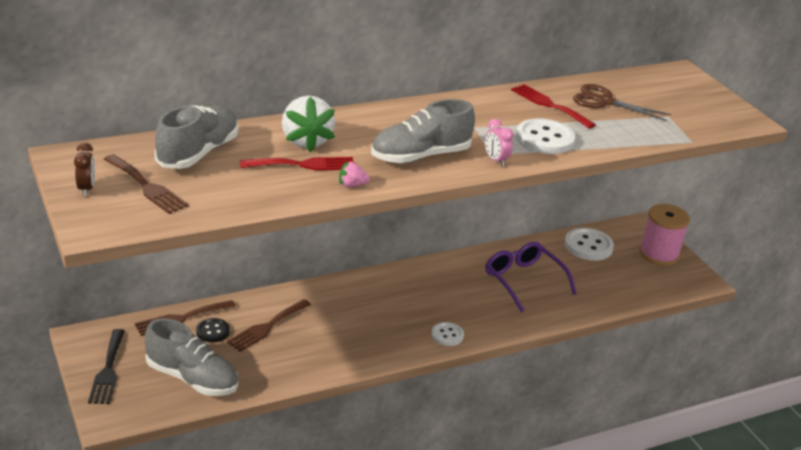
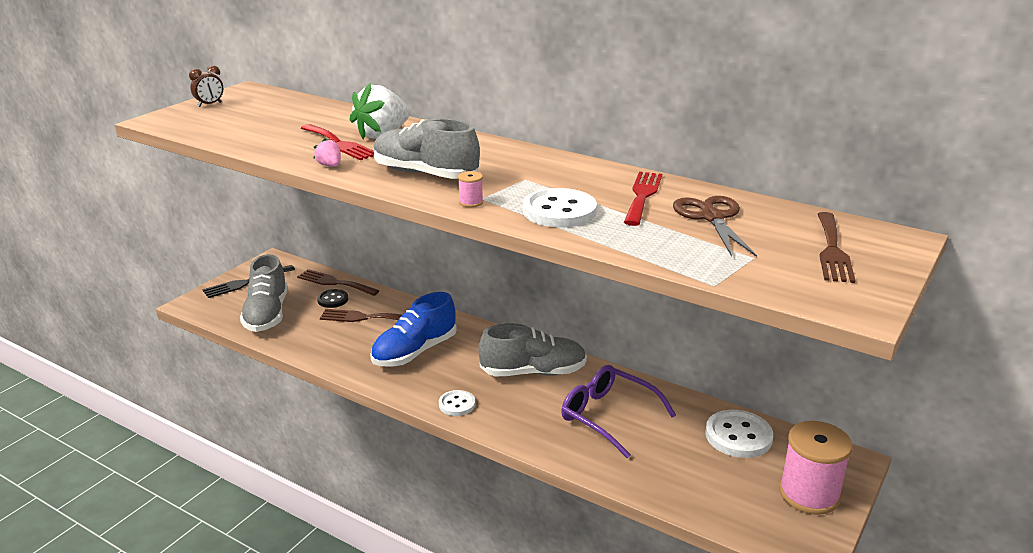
camera: 60 degrees right, 5 degrees down
(147, 186) = (235, 116): brown fork -> brown fork (832, 250)
(198, 153) = (307, 114): grey shoe -> grey shoe (533, 372)
(353, 324) = (414, 352): none -> blue shoe
(495, 160) = (471, 202): pink clock -> pink spool
(523, 280) = (607, 416): purple glasses -> purple glasses turned 75 degrees counterclockwise

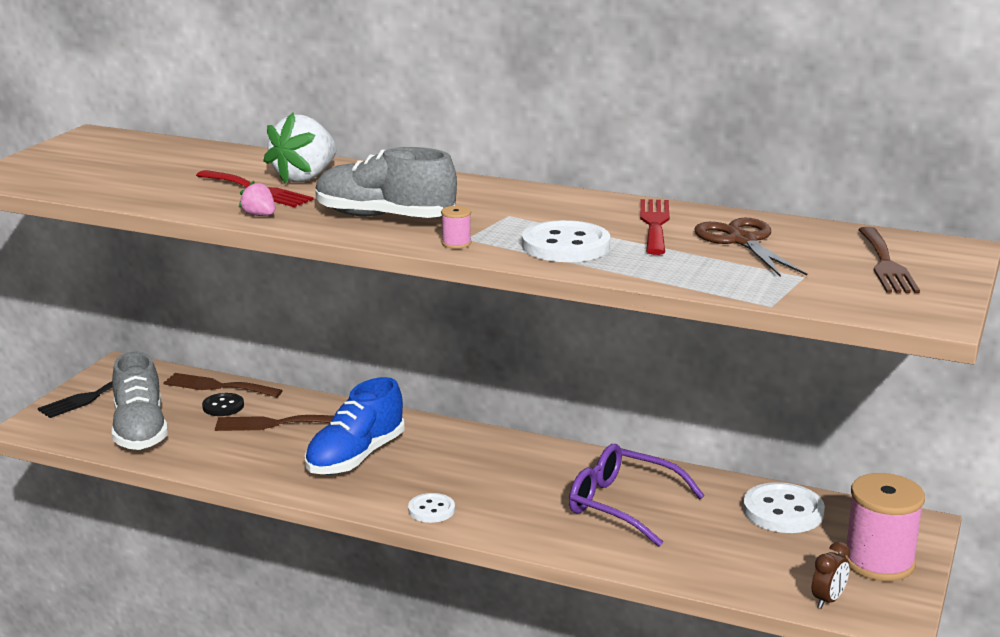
camera: 10 degrees left, 5 degrees down
(209, 104) = (54, 155): brown clock -> brown clock (828, 600)
(533, 372) = (515, 466): grey shoe -> none

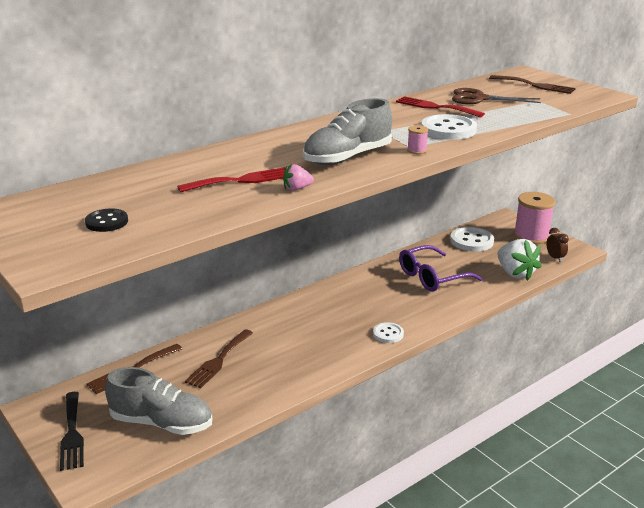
camera: 60 degrees left, 5 degrees up
(223, 406) = (167, 375): black button -> black button (107, 222)
(305, 178) = (234, 163): white strawberry -> white strawberry (515, 273)
(355, 457) = (298, 342): blue shoe -> none

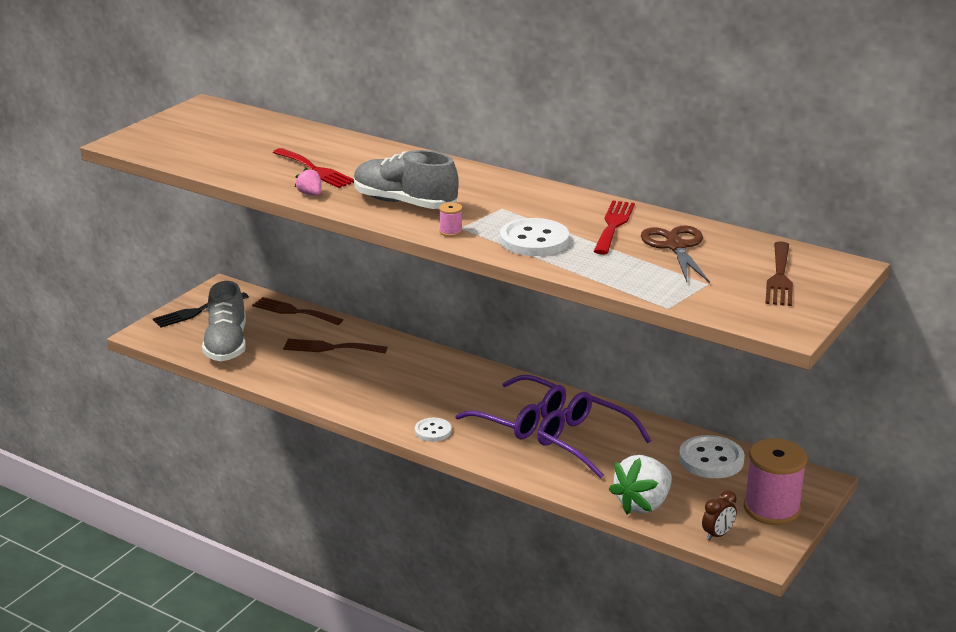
camera: 70 degrees right, 0 degrees up
(107, 222) = (204, 142): black button -> none
(390, 294) = (521, 419): none -> purple glasses

